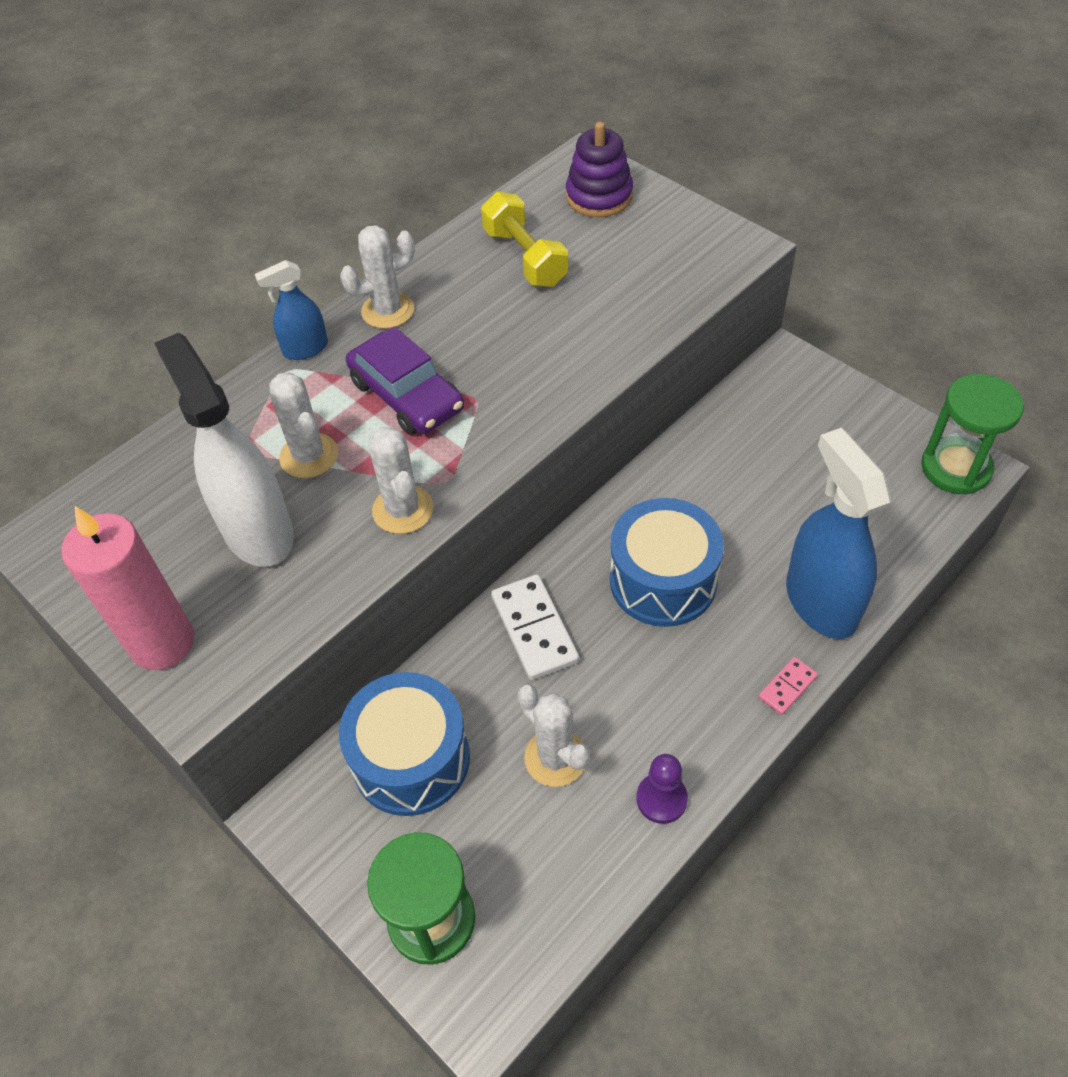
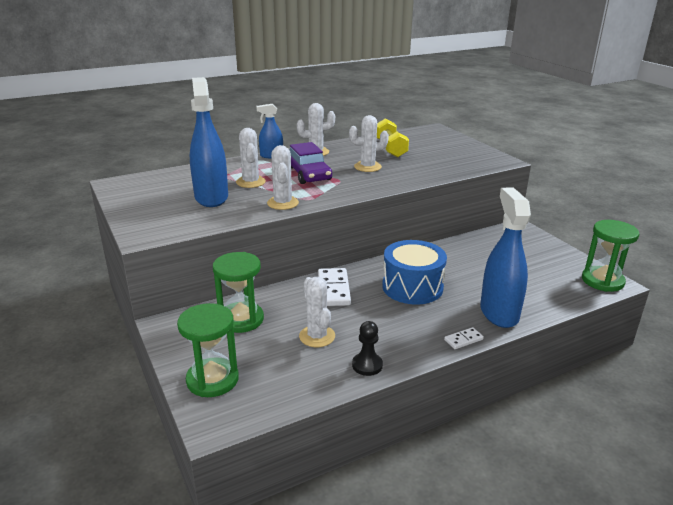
camera: 15 degrees right, 25 degrees down
(162, 643) = (143, 218): pink candle -> none
(258, 531) = (211, 197): white spray bottle -> blue spray bottle
(411, 759) = (241, 319): blue drum -> green hourglass
(508, 337) = (367, 167): none -> white cactus
(599, 196) = (437, 138): purple stacking toy -> none
(661, 799) = (367, 365): purple pawn -> black pawn
(787, 687) = (463, 340): pink domino -> white domino

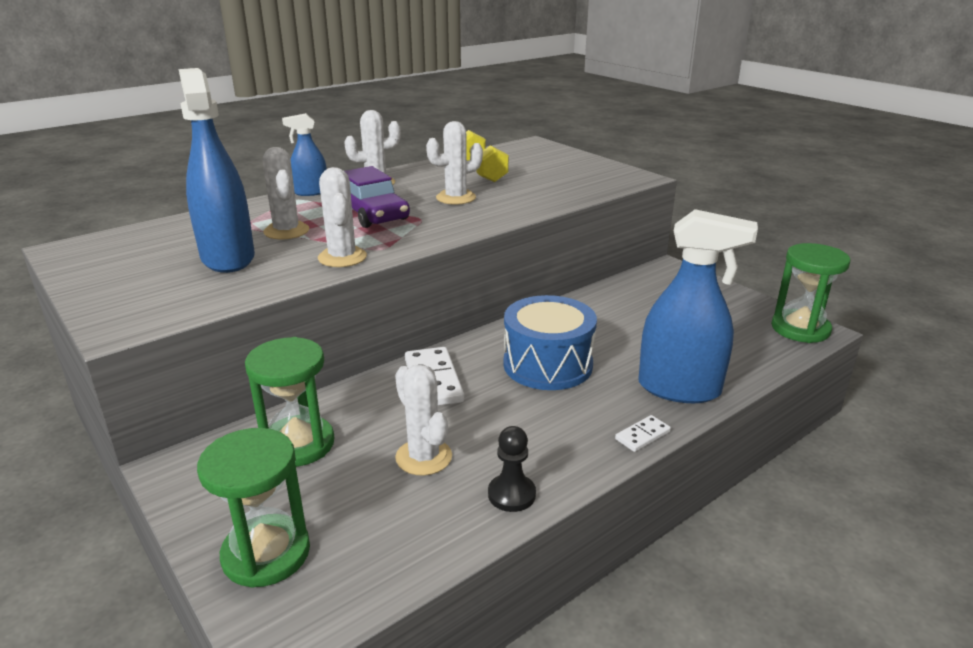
camera: 10 degrees left, 0 degrees up
(499, 313) = (679, 389): blue spray bottle -> blue spray bottle turned 120 degrees clockwise

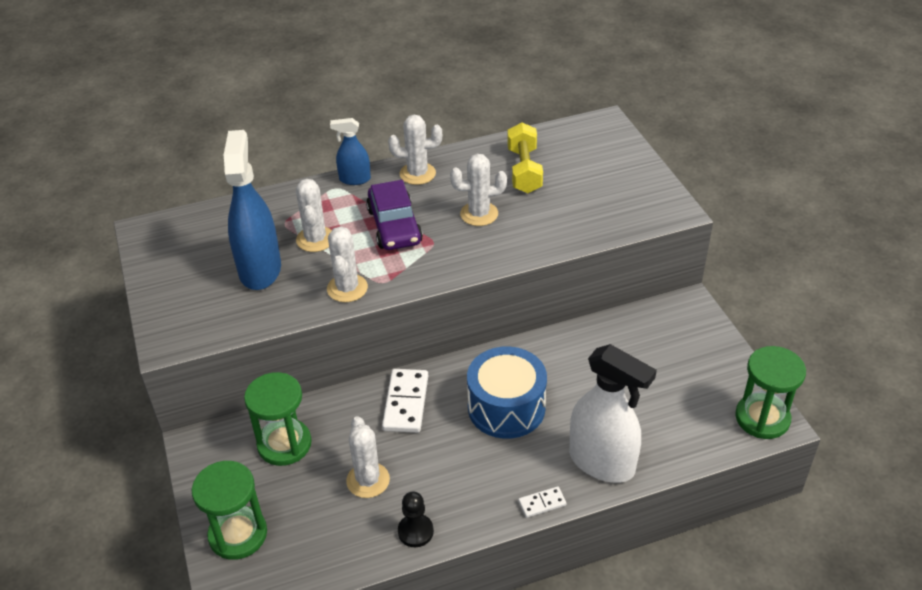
camera: 20 degrees right, 15 degrees up
(679, 389) = (602, 462): blue spray bottle -> white spray bottle

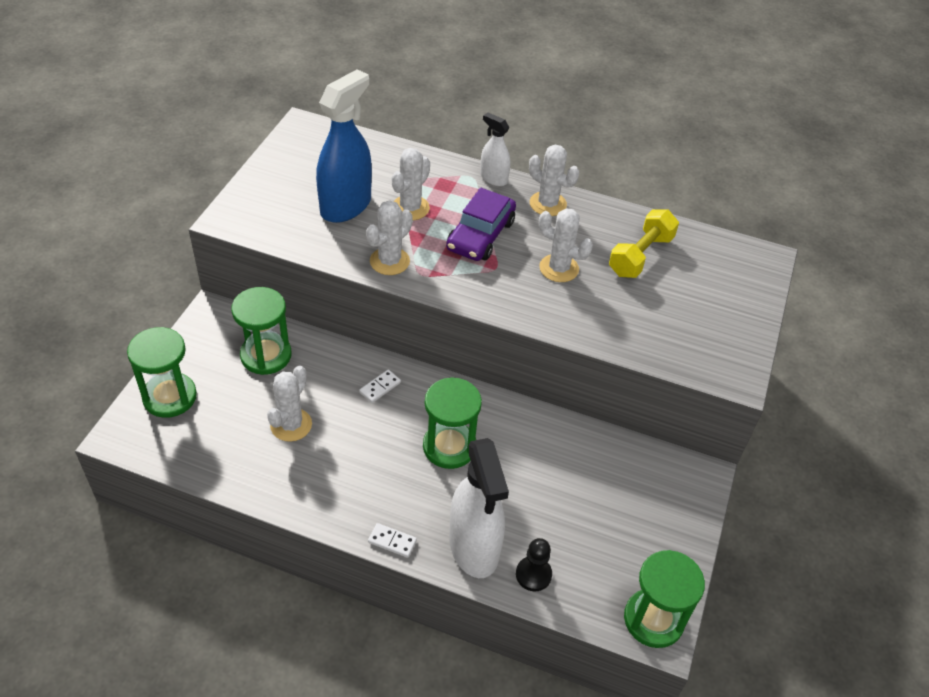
camera: 35 degrees right, 5 degrees up
(354, 179) = (493, 178): blue spray bottle -> white spray bottle
(406, 403) = (380, 387): white domino -> white domino, size x0.53
(415, 531) = (281, 488): black pawn -> black pawn (533, 574)
(506, 407) = (449, 447): blue drum -> green hourglass

